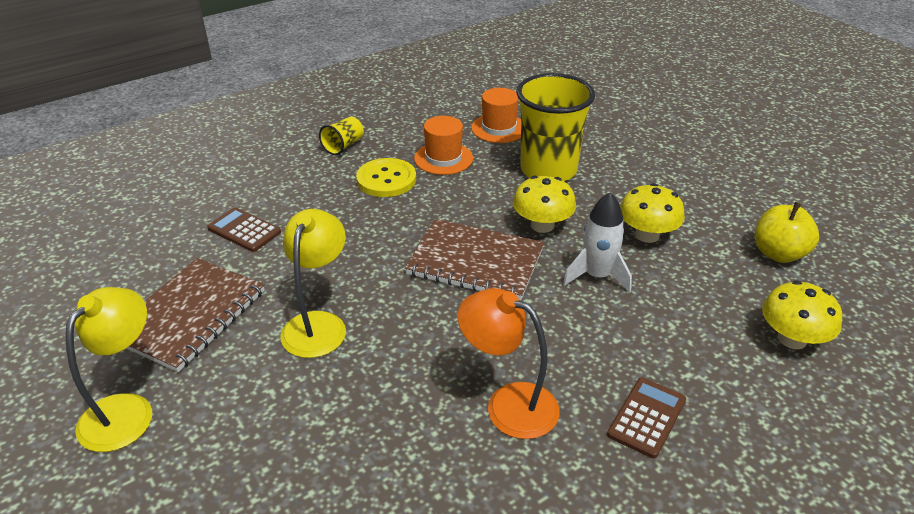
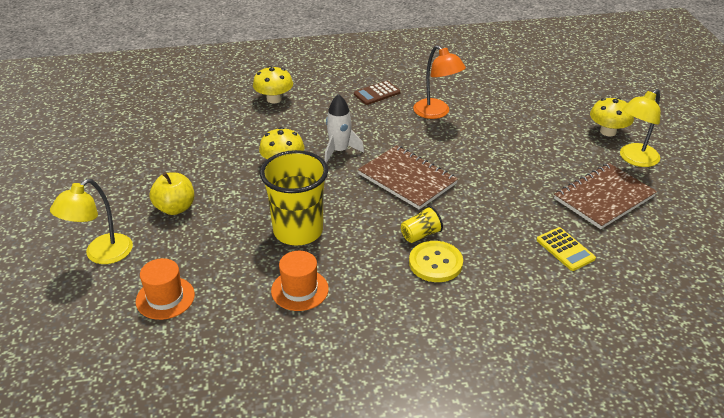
camera: 155 degrees left, 0 degrees up
(244, 230) = (565, 249): brown calculator -> yellow calculator
(318, 324) = (522, 171): yellow lamp -> yellow lamp (101, 255)
(343, 146) = (459, 316): yellow cup -> yellow cup (420, 235)
(443, 158) = (374, 270): orange hat -> orange hat (165, 298)
(542, 225) = (344, 189): yellow mushroom -> yellow mushroom (608, 131)
(778, 253) = (221, 132): yellow apple -> yellow apple (175, 208)

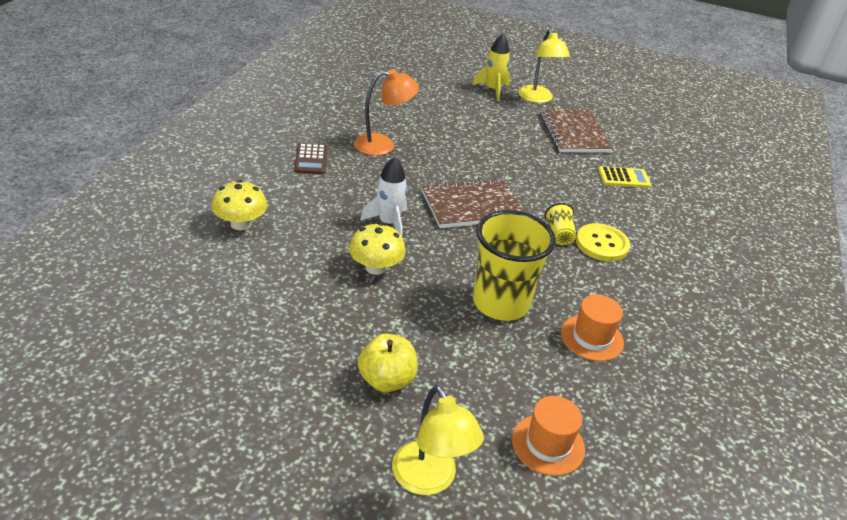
camera: 65 degrees left, 0 degrees up
(608, 131) = (493, 90): yellow mushroom -> yellow rocket

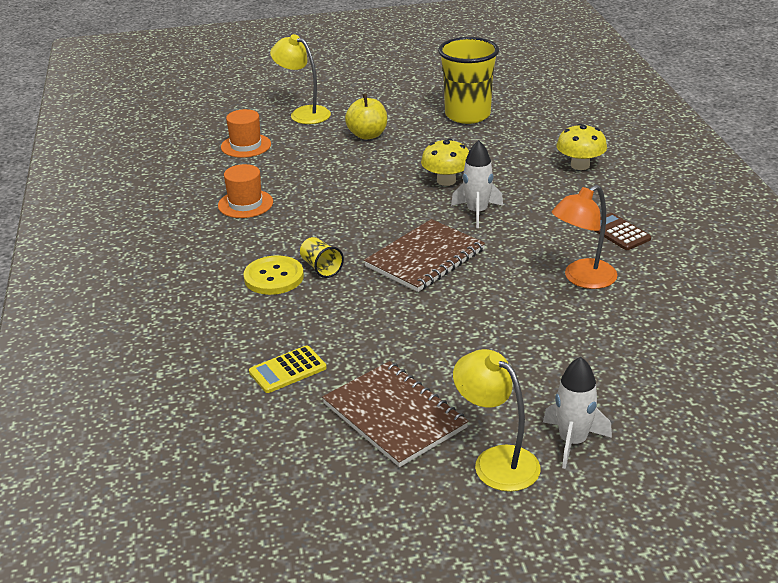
camera: 155 degrees right, 5 degrees down
(493, 90) = (572, 441): yellow rocket -> white rocket
(500, 303) = (331, 197): yellow cup -> yellow cup (467, 115)

